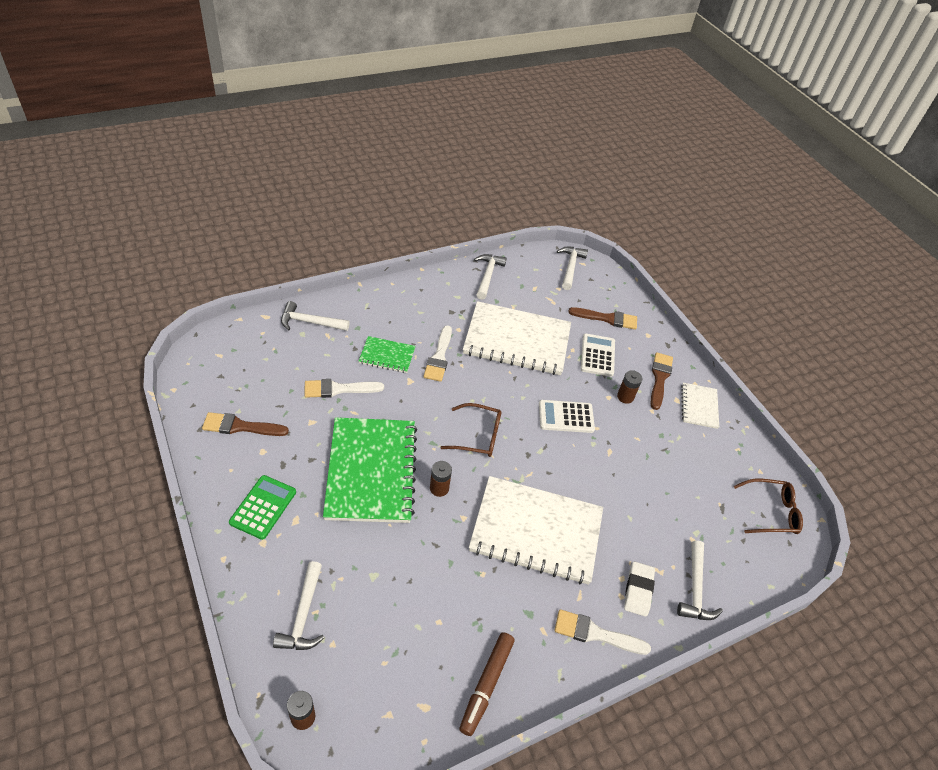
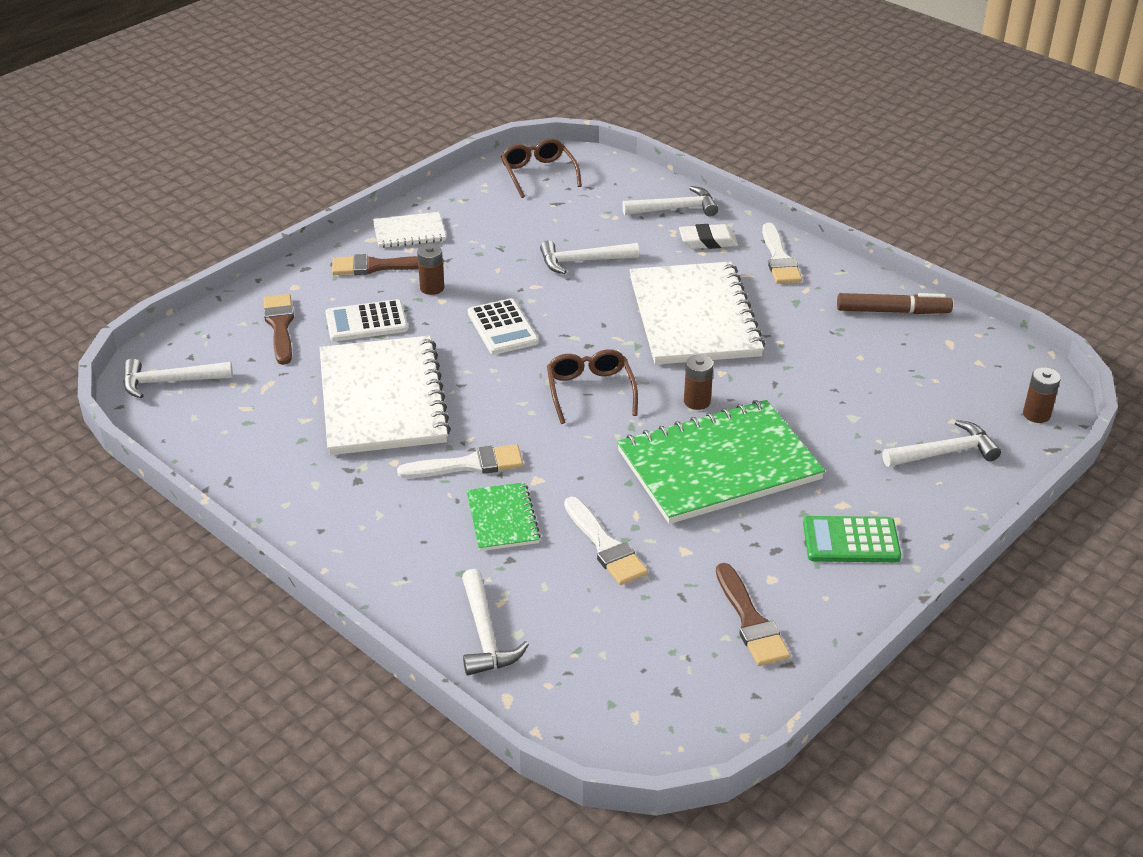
camera: 105 degrees left, 10 degrees down
(487, 275) = (241, 464): white hammer -> white hammer (582, 261)

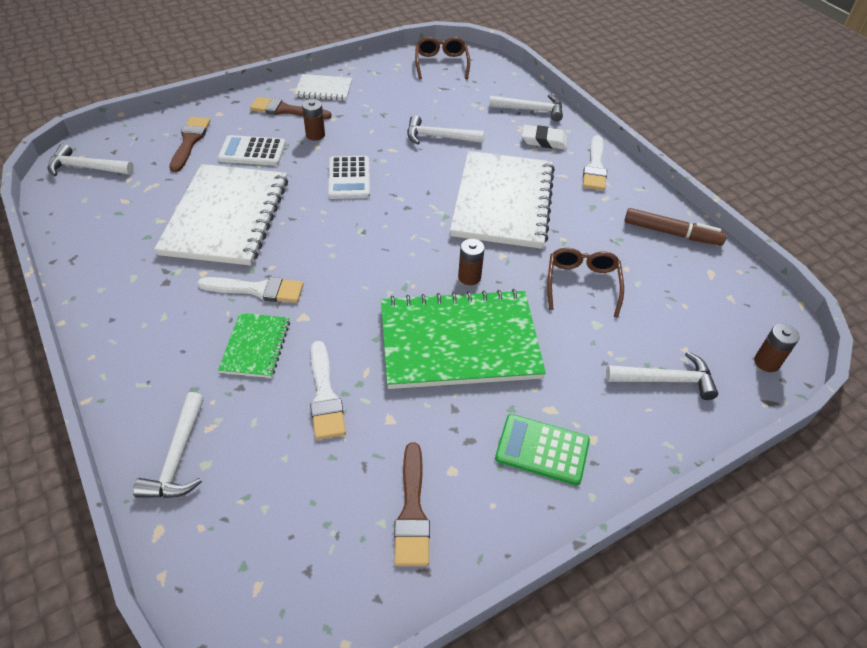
camera: 15 degrees right, 10 degrees up
(590, 391) = (387, 248): brown glasses -> brown glasses (582, 284)

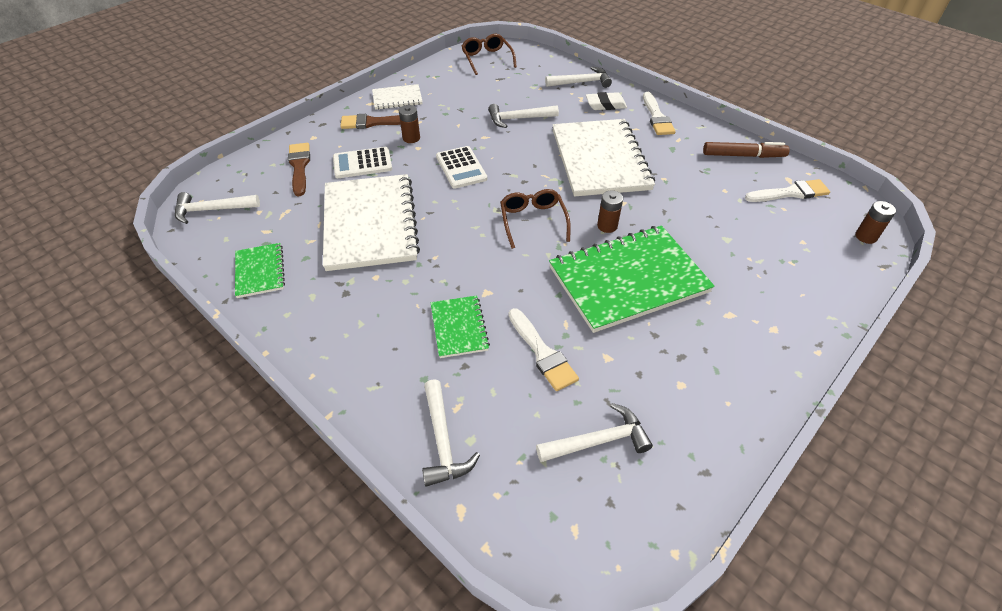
camera: 15 degrees left, 0 degrees up
(98, 240) = (260, 271): none -> green notebook
(257, 290) = (433, 279): white brush -> white brush (790, 193)
(412, 511) = (668, 427): brown brush -> none
(542, 449) = (741, 348): green calculator -> none
(582, 284) = (698, 210): brown glasses -> brown glasses (533, 221)
(666, 380) = (802, 268): white hammer -> white hammer (598, 441)

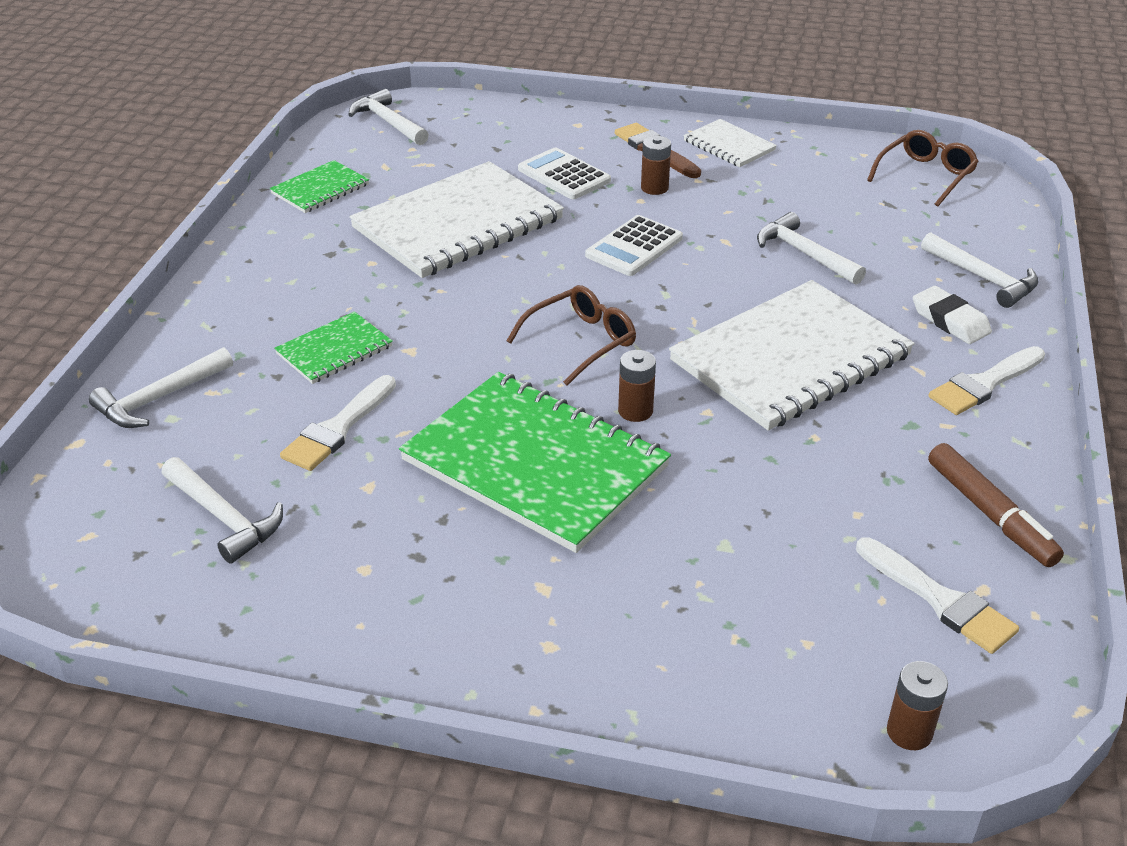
camera: 60 degrees right, 10 degrees down
(299, 167) = (513, 139): brown brush -> none

